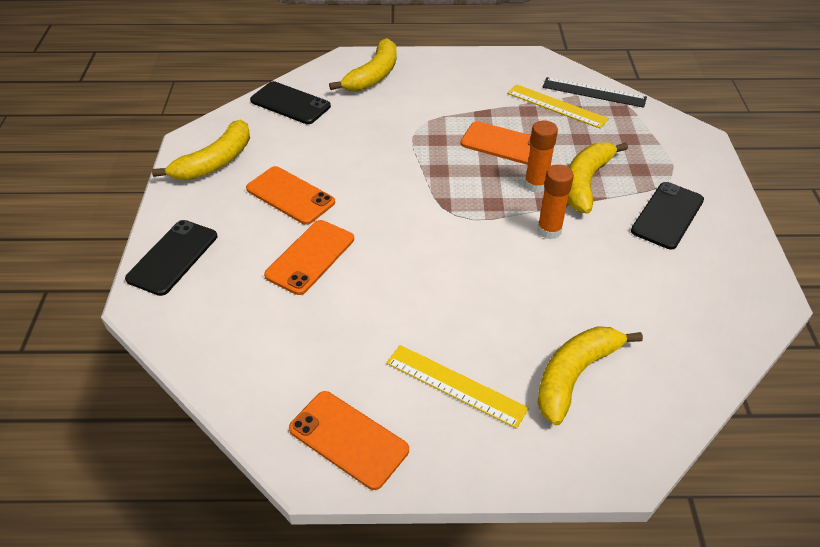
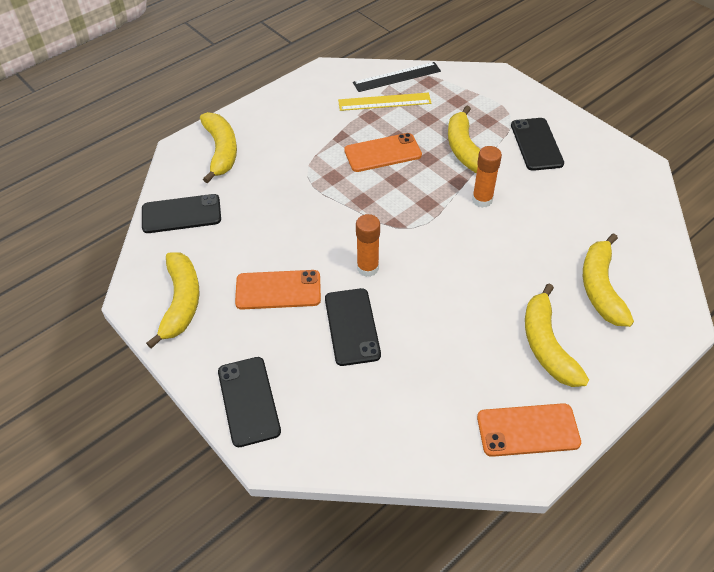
camera: 40 degrees left, 5 degrees up
(310, 257) = (352, 326): orange phone -> black phone
(455, 385) = (546, 345): yellow ruler -> yellow banana
(535, 185) = (437, 171): orange glue stick -> orange glue stick (367, 268)

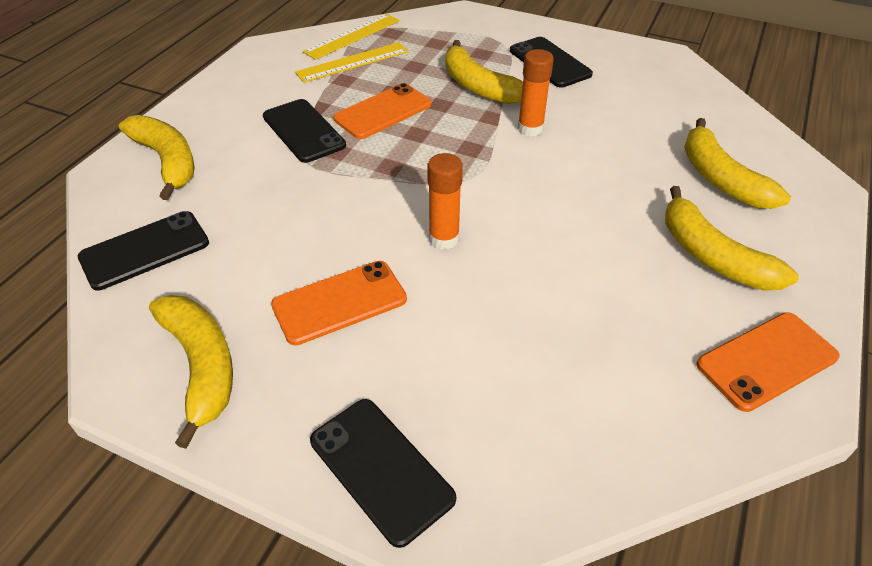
camera: 25 degrees left, 5 degrees down
(352, 326) = (467, 314): black phone -> black phone (303, 131)
(397, 77) = (352, 36): black ruler -> yellow ruler

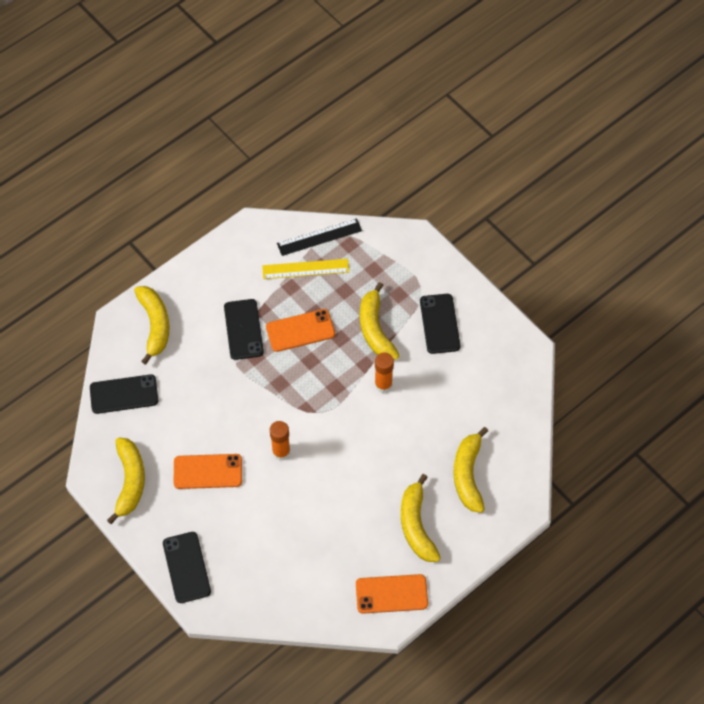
camera: 25 degrees right, 15 degrees up
(352, 36) = (319, 237): yellow ruler -> black ruler

